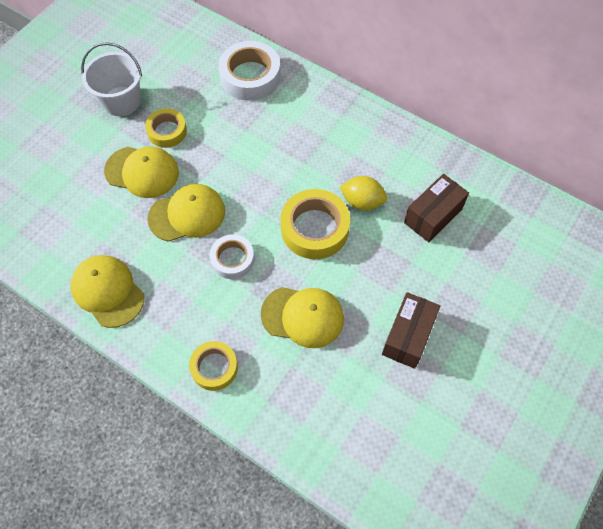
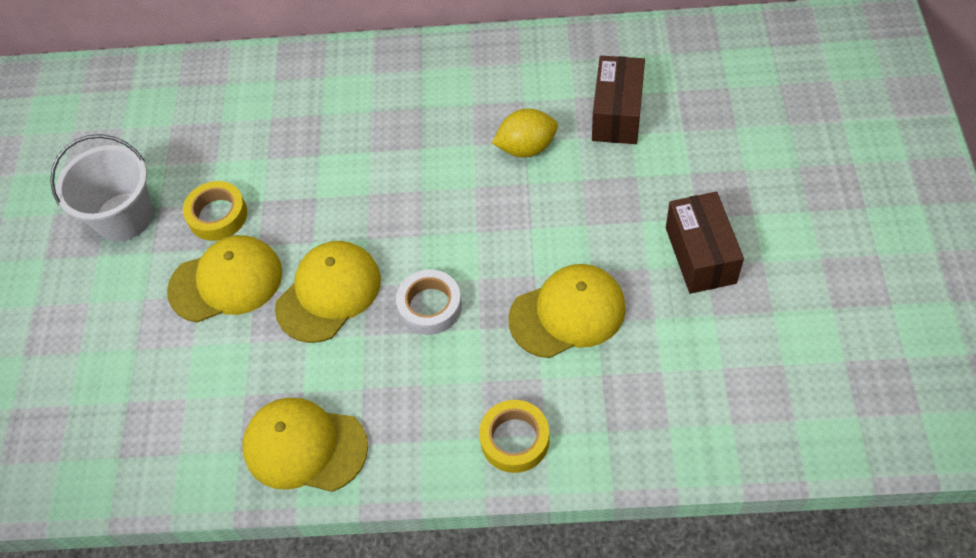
camera: 30 degrees left, 5 degrees down
(250, 76) = (270, 92): white tape -> none
(314, 228) = (497, 210): yellow tape -> none

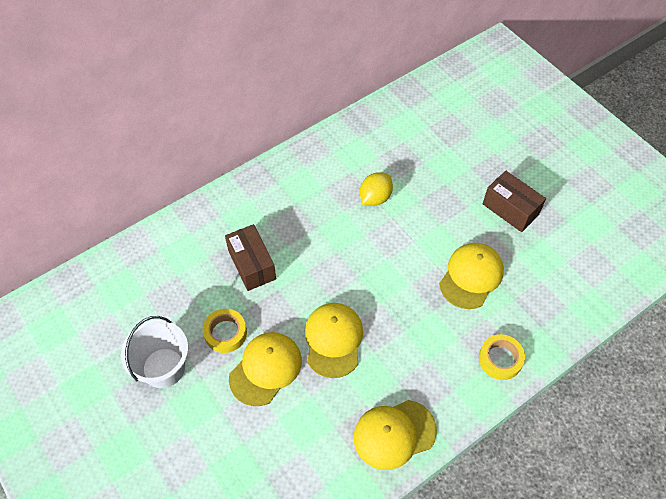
camera: 40 degrees left, 0 degrees up
(430, 306) = (397, 314): white tape -> none
(617, 114) = (408, 155): brown box -> brown box (252, 265)

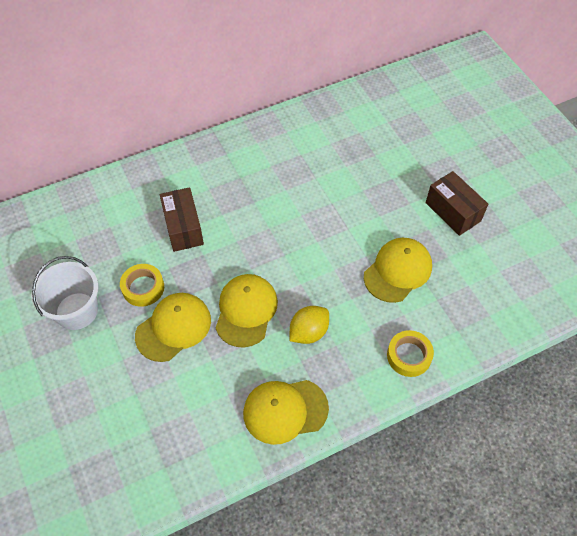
camera: 10 degrees right, 0 degrees up
(375, 198) = (319, 182): yellow lemon -> yellow lemon (308, 332)

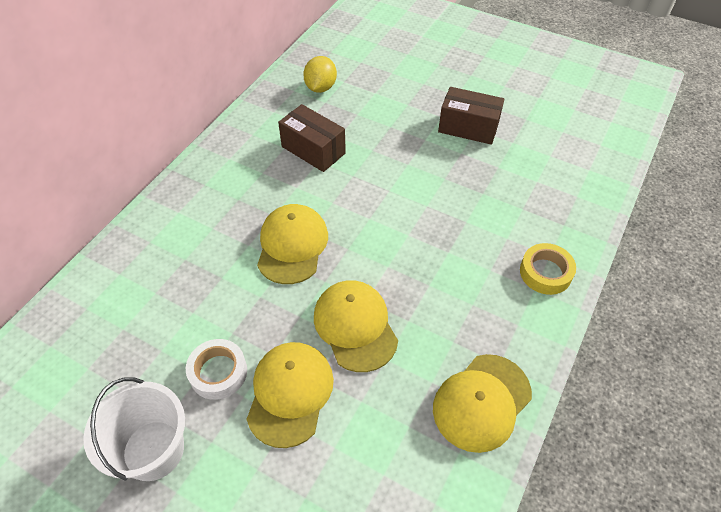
camera: 35 degrees left, 5 degrees down
(143, 288) = (218, 372): yellow tape -> white tape
(183, 228) = (215, 281): brown box -> brown box (313, 150)
(308, 332) = (436, 308): yellow lemon -> yellow lemon (320, 87)
(397, 271) = (467, 203): yellow cap -> yellow cap (292, 245)

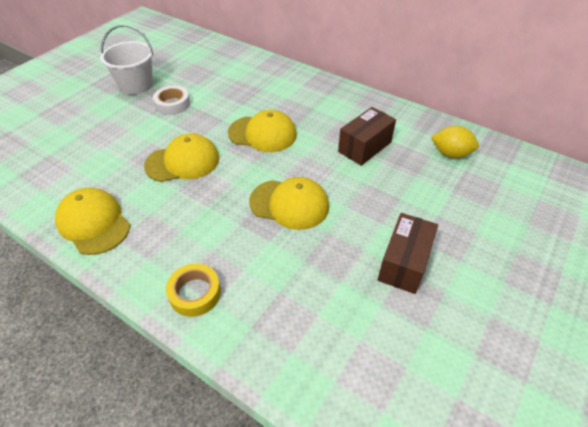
camera: 95 degrees right, 5 degrees down
(290, 394) = (145, 131): yellow cap -> yellow cap (289, 204)

